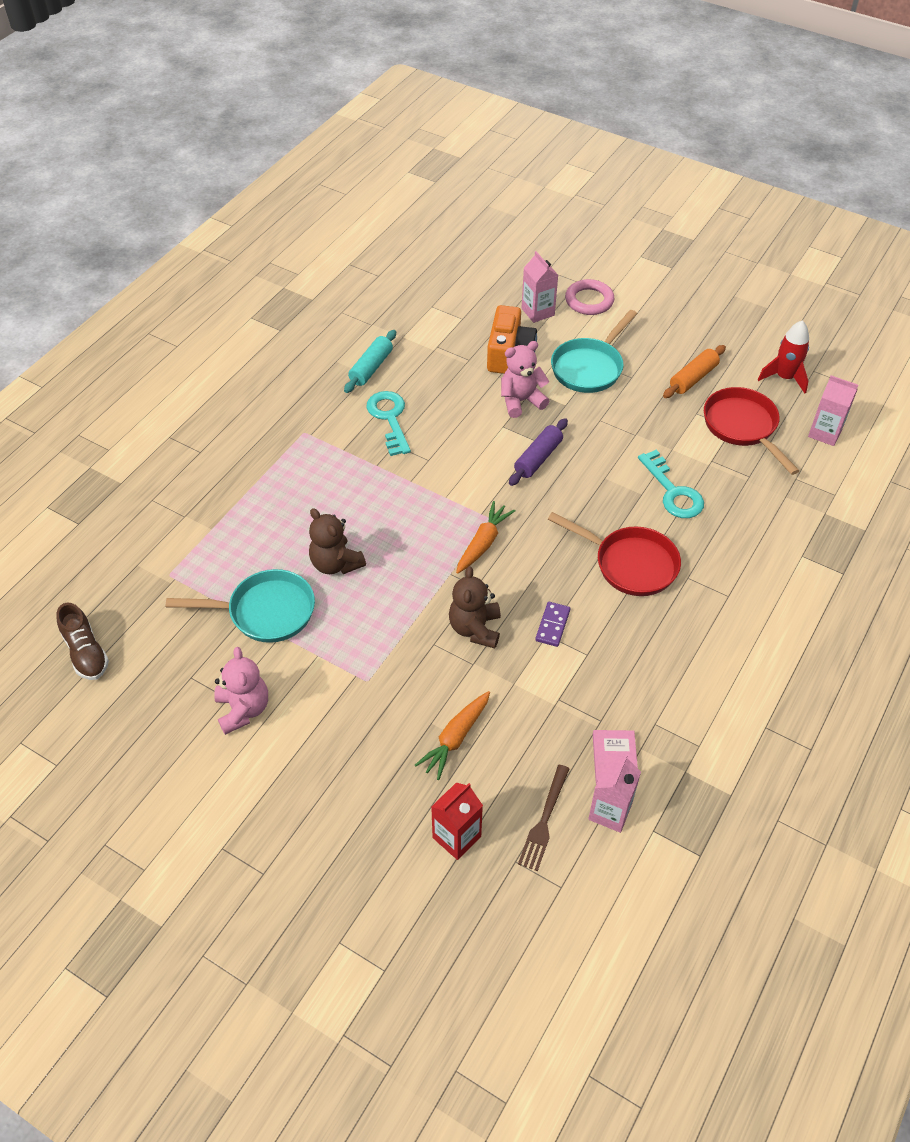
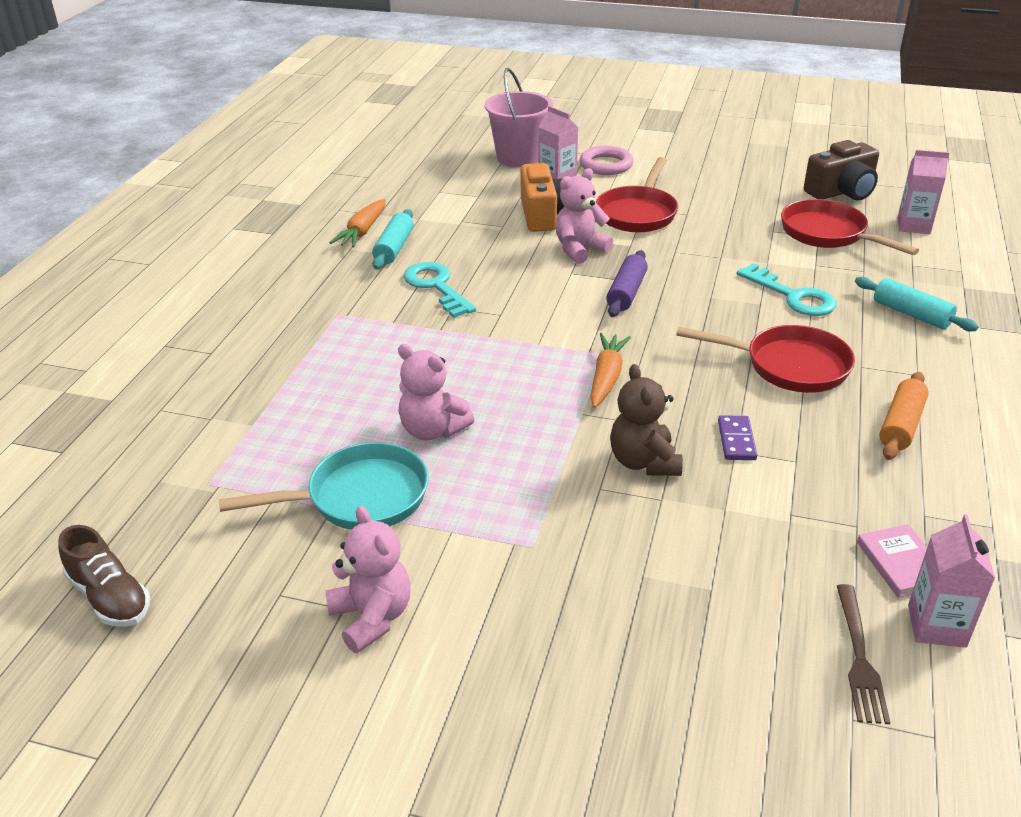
camera: 15 degrees left, 15 degrees down
(336, 563) = (432, 430): brown teddy bear -> pink teddy bear
(455, 738) = (685, 586): orange carrot -> orange carrot (362, 231)
(456, 837) = (753, 708): red carton -> none
(516, 276) = (519, 157): none -> pink bucket
(589, 367) = (638, 213): turquoise pan -> red pan
(693, 378) = (751, 205): orange rolling pin -> orange rolling pin (901, 425)
(761, 533) = (911, 314): none -> turquoise rolling pin
(784, 377) = (842, 192): red rocket -> brown camera

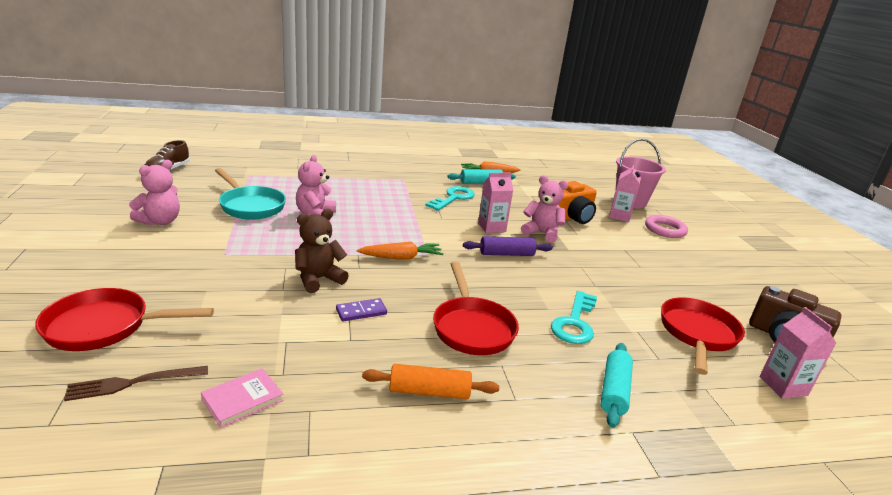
camera: 60 degrees right, 10 degrees down
(638, 213) = (615, 247): red pan -> red pan (105, 327)
(936, 626) = (170, 422): pink carton -> pink carton (491, 227)

